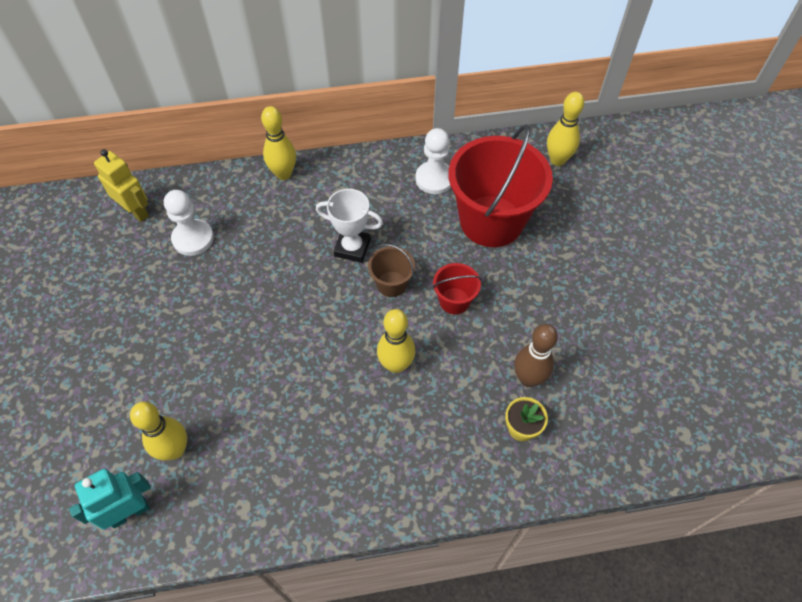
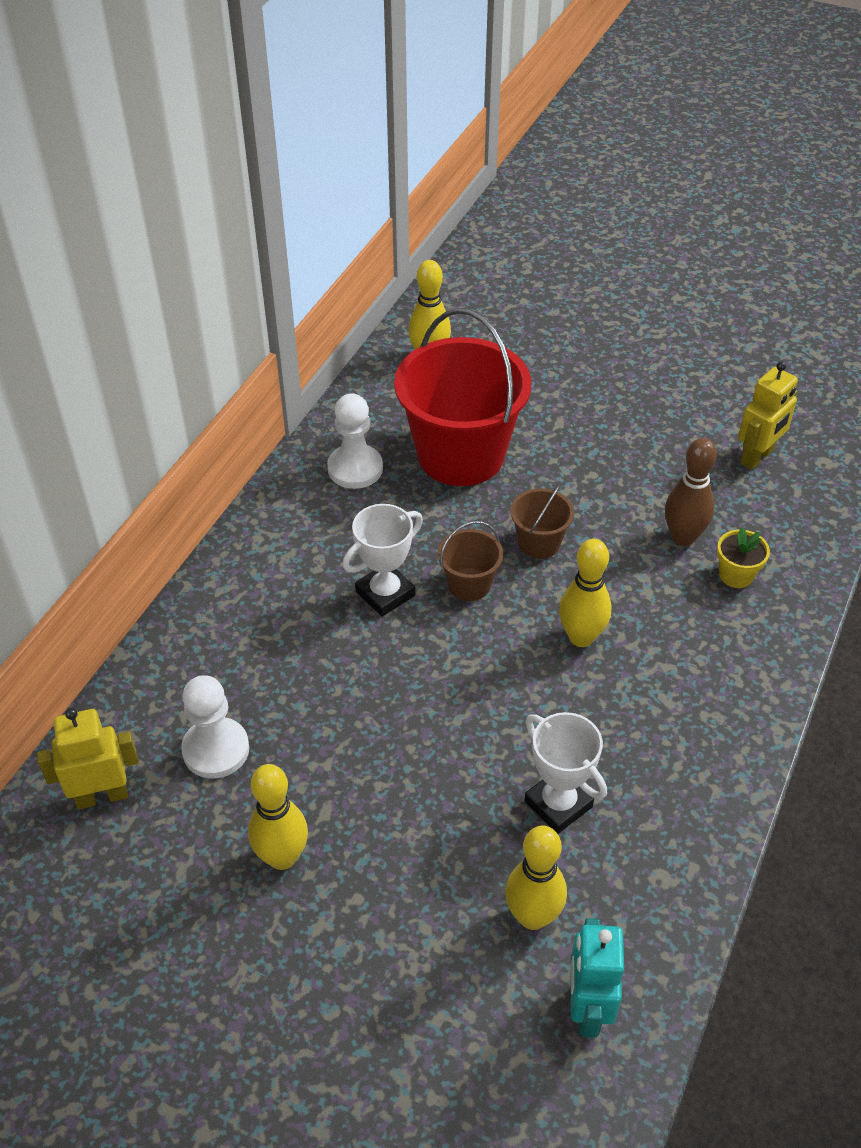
camera: 55 degrees left, 10 degrees down
(261, 421) = (558, 804): none -> white trophy
(283, 174) = (203, 602): yellow bowling pin -> yellow bowling pin (282, 857)
(454, 301) = (539, 543): red bucket -> brown bucket
(646, 386) = (757, 457): none -> yellow robot

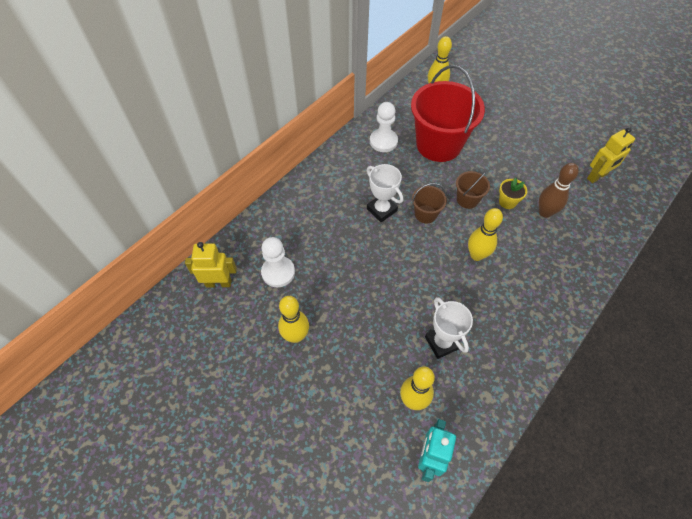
camera: 15 degrees right, 10 degrees up
(385, 593) = (381, 210): white trophy -> white trophy turned 75 degrees clockwise
(736, 575) = (569, 239): yellow flower pot -> yellow flower pot (507, 202)

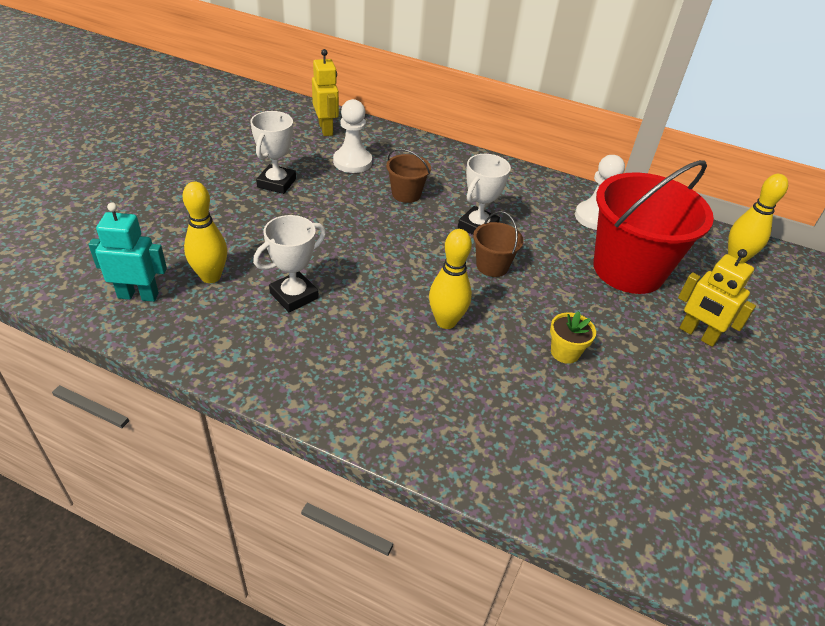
camera: 70 degrees right, 15 degrees down
(296, 336) = (277, 183): yellow bowling pin -> white trophy
(467, 199) = (542, 306): brown bucket -> brown bucket (406, 194)
(545, 212) = (570, 402): brown bowling pin -> none
(597, 176) = (705, 483): yellow robot -> yellow robot (697, 335)

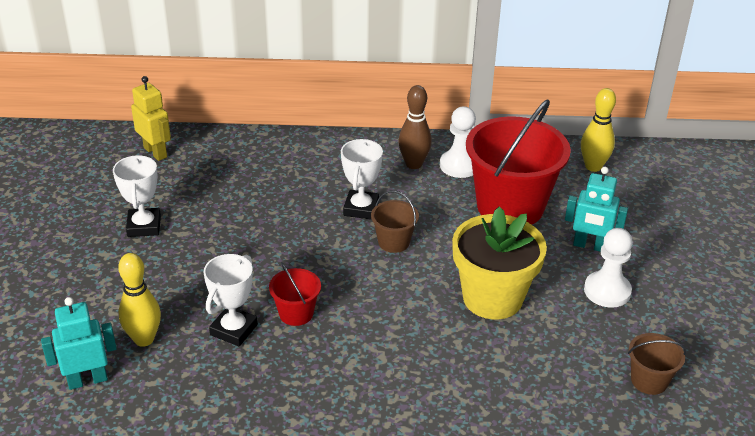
camera: 20 degrees left, 5 degrees down
(352, 162) = (205, 180): white pawn -> white pawn (607, 291)
(360, 300) = (296, 313): none -> red bucket
(406, 194) = (277, 197): brown bucket -> brown bucket (649, 380)
(446, 321) = (381, 306): yellow bowling pin -> none
(550, 203) = (413, 164): none -> brown bowling pin
(565, 352) = (492, 298): yellow flower pot -> yellow flower pot, size x2.27
(697, 335) = (589, 246): yellow robot -> turquoise robot

